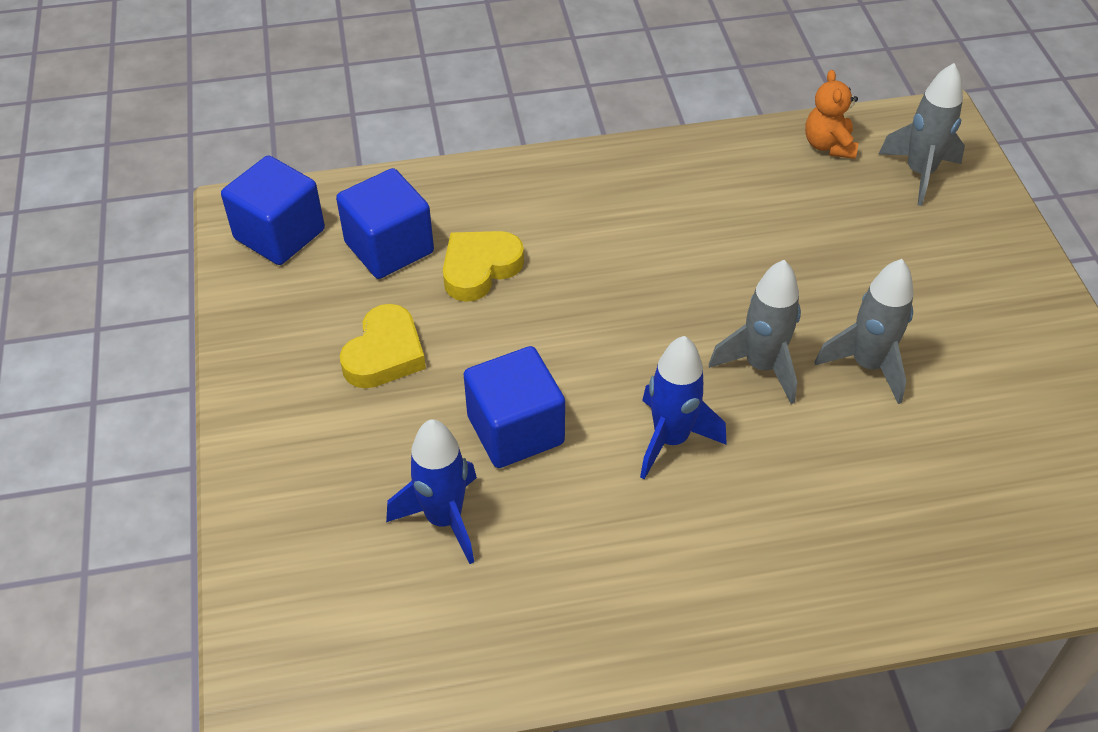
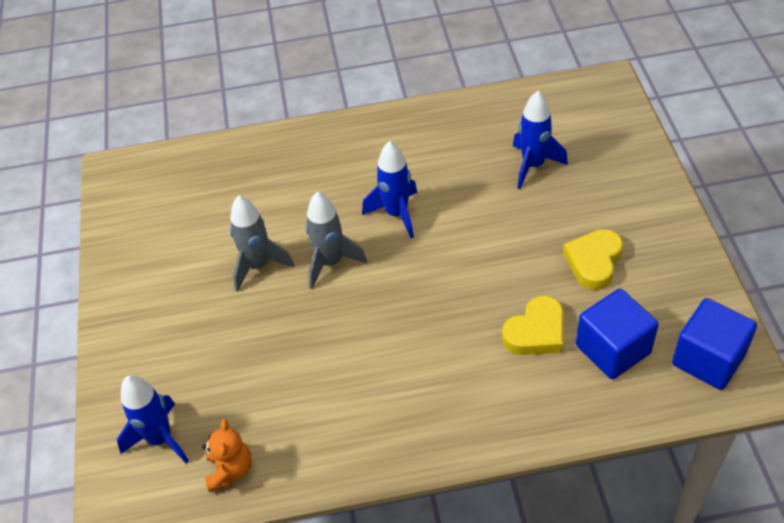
camera: 175 degrees left, 0 degrees up
(515, 430) = (496, 216): blue cube -> none
(919, 173) = (160, 439): grey rocket -> blue rocket

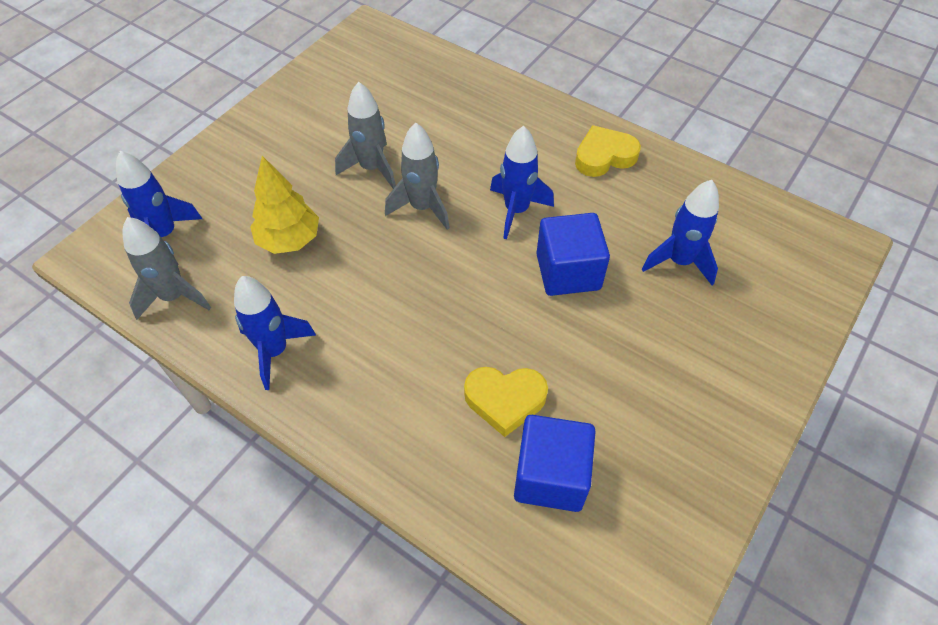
camera: 40 degrees right, 5 degrees up
(230, 470) = (174, 296): orange teddy bear -> grey rocket
(264, 362) = (289, 240): none -> yellow tree
(354, 436) = (275, 351): none -> blue rocket
(593, 262) = (629, 387): yellow heart -> yellow heart (604, 156)
(708, 359) = (626, 570): blue cube -> blue cube (568, 272)

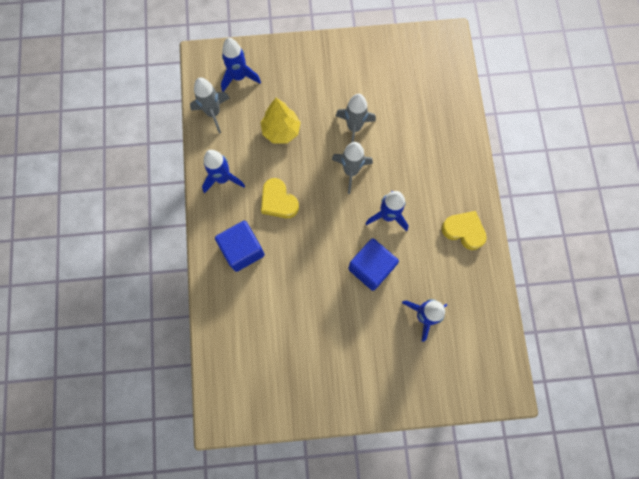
camera: 50 degrees right, 20 degrees up
(505, 400) = (278, 292): yellow heart -> yellow heart (278, 201)
(550, 476) = (258, 338): blue cube -> blue cube (242, 250)

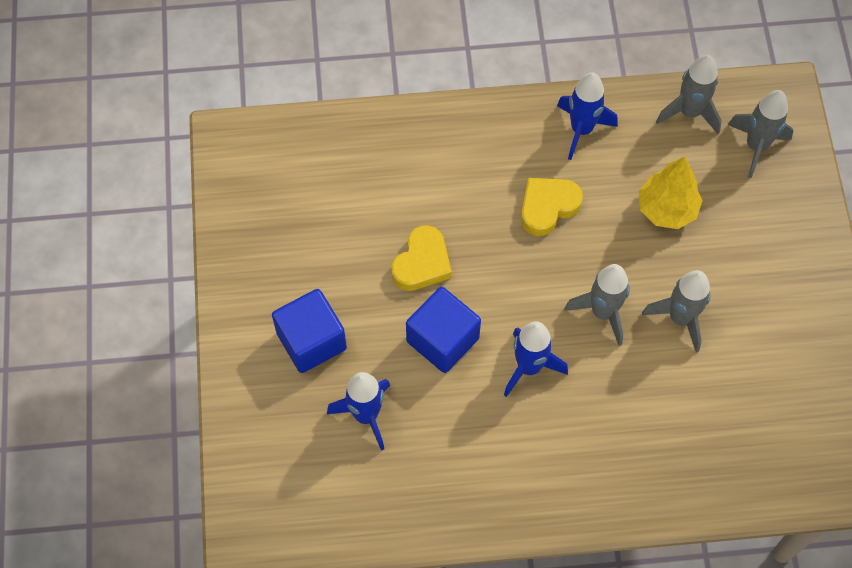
camera: 90 degrees right, 10 degrees down
(239, 77) = (756, 146): blue rocket -> grey rocket
(242, 250) = (469, 160): blue cube -> blue cube (311, 341)
(463, 231) = (506, 486): yellow heart -> yellow heart (422, 263)

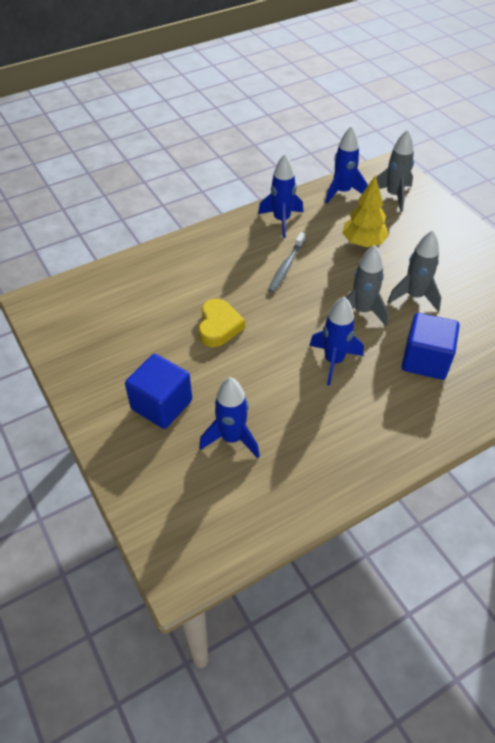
camera: 25 degrees left, 15 degrees down
(442, 340) = (261, 367): blue cube -> blue cube (425, 360)
(548, 207) = (286, 266): yellow heart -> grey toothbrush
(689, 112) = (342, 192): grey rocket -> blue rocket

